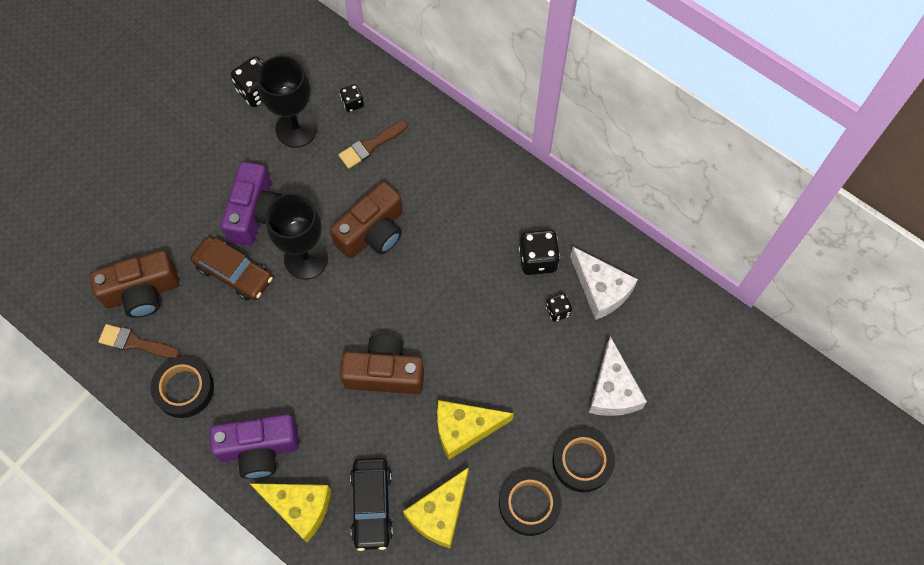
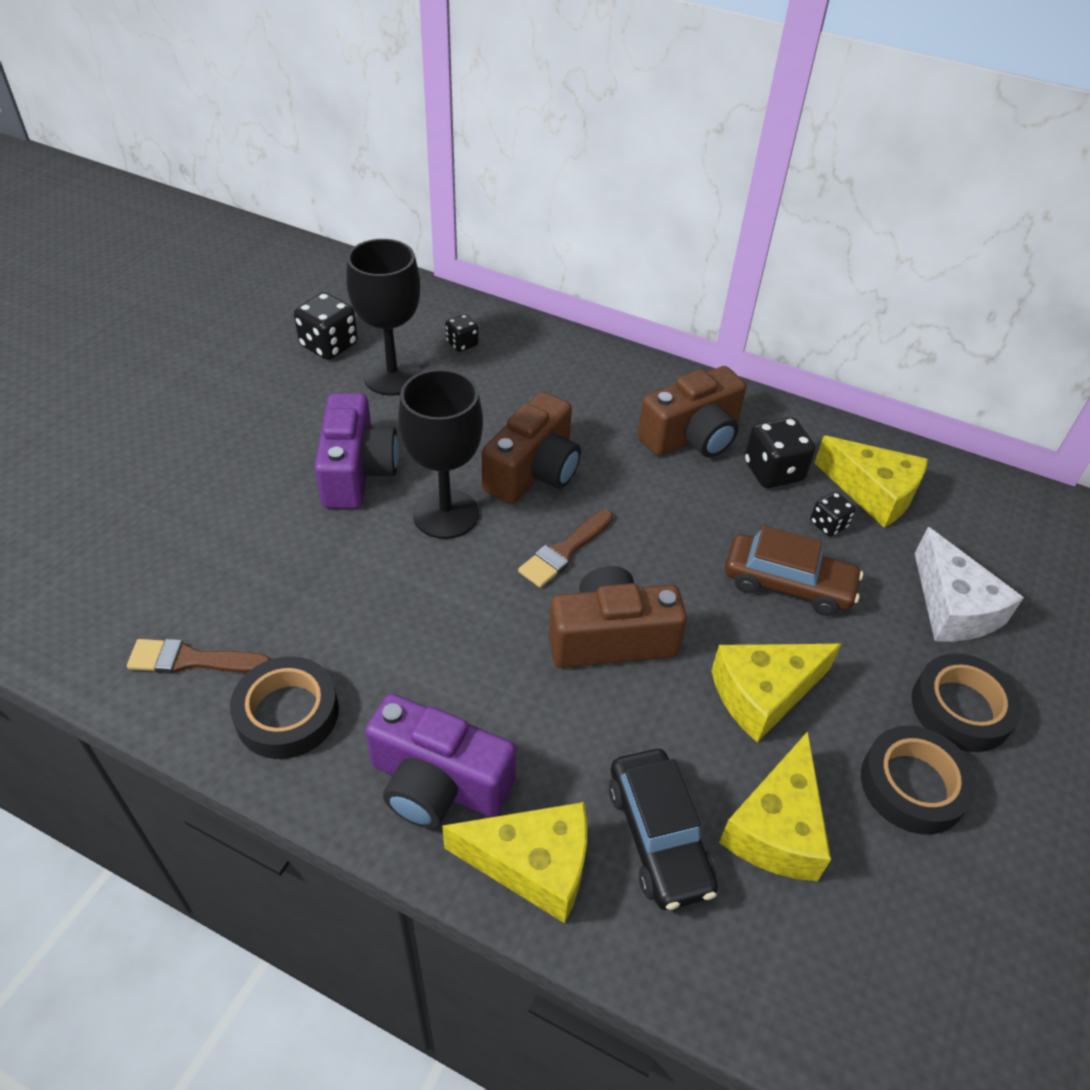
camera: 15 degrees left, 20 degrees down
(142, 292) = (195, 590): brown camera -> brown camera (692, 436)
(234, 273) = (339, 545): brown car -> brown car (787, 584)
(259, 449) = (437, 783): purple camera -> purple camera turned 45 degrees clockwise
(370, 146) = (500, 382): brown brush -> brown brush (564, 551)
(601, 289) = (873, 492): white cheese -> yellow cheese

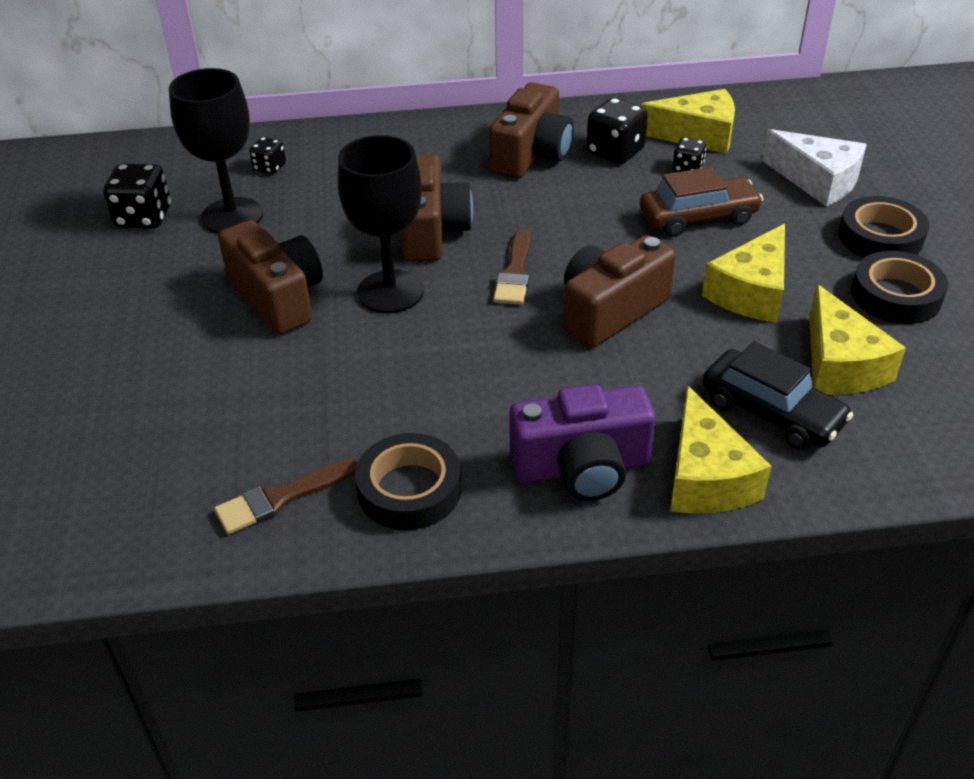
camera: 30 degrees left, 5 degrees down
(357, 471) = (278, 297): purple camera -> brown camera
(533, 865) = (706, 477): yellow cheese -> yellow cheese turned 105 degrees clockwise

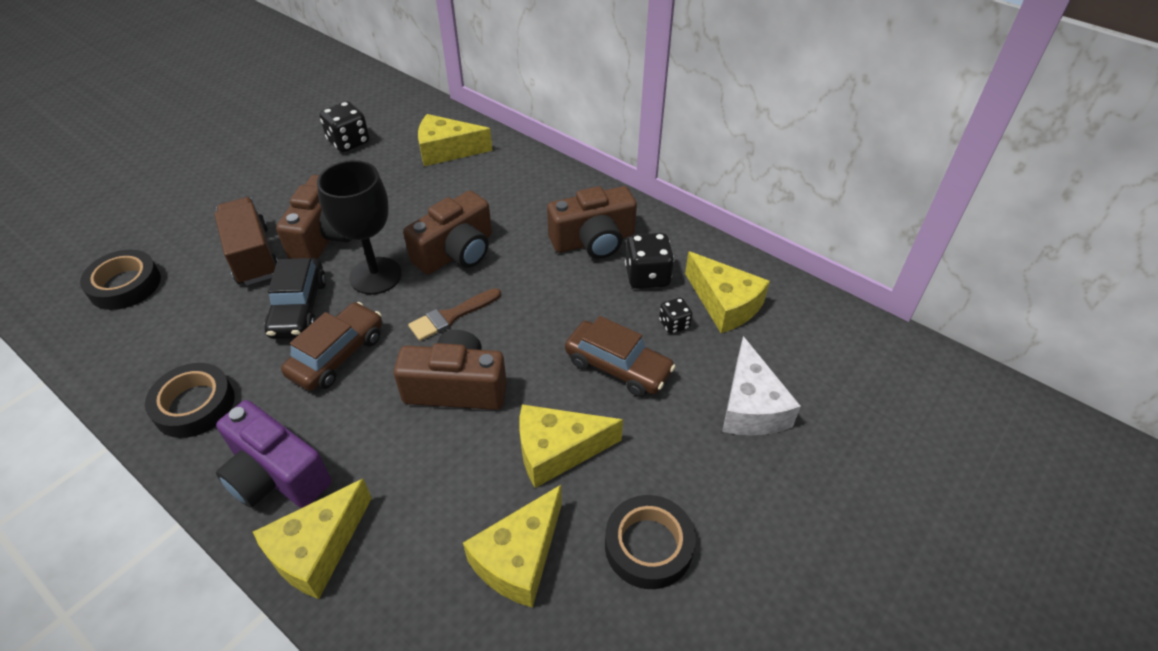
camera: 45 degrees right, 5 degrees up
(229, 359) = (253, 256): none -> brown truck
(232, 216) = (384, 169): black goblet -> none
(270, 167) = (447, 150): black dice -> yellow cheese
(281, 498) = (148, 356): brown brush -> none
(470, 363) = (337, 355): none -> brown car
(771, 412) = (422, 547): black car -> black car (299, 308)
(880, 237) = (719, 490): black tape -> black tape (125, 285)

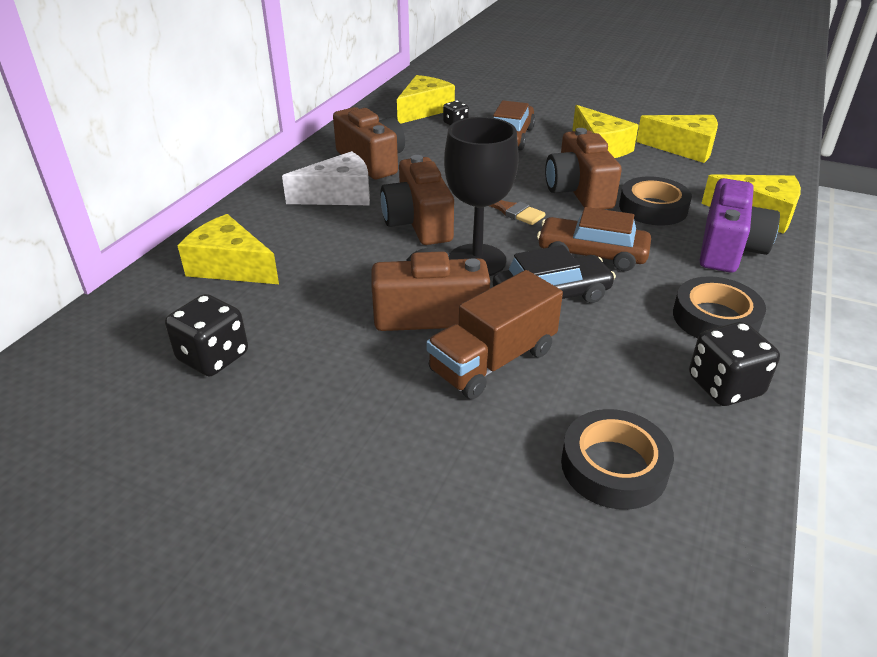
camera: 105 degrees left, 10 degrees down
(447, 150) = (230, 266): yellow cheese -> yellow cheese turned 135 degrees clockwise
(456, 252) = (418, 223): brown camera -> brown camera turned 135 degrees counterclockwise
(647, 276) = (407, 136): black dice -> black dice (724, 386)
(648, 546) = (636, 117): black tape -> black tape (653, 208)
(751, 406) = (513, 98): white cheese -> white cheese (339, 195)

